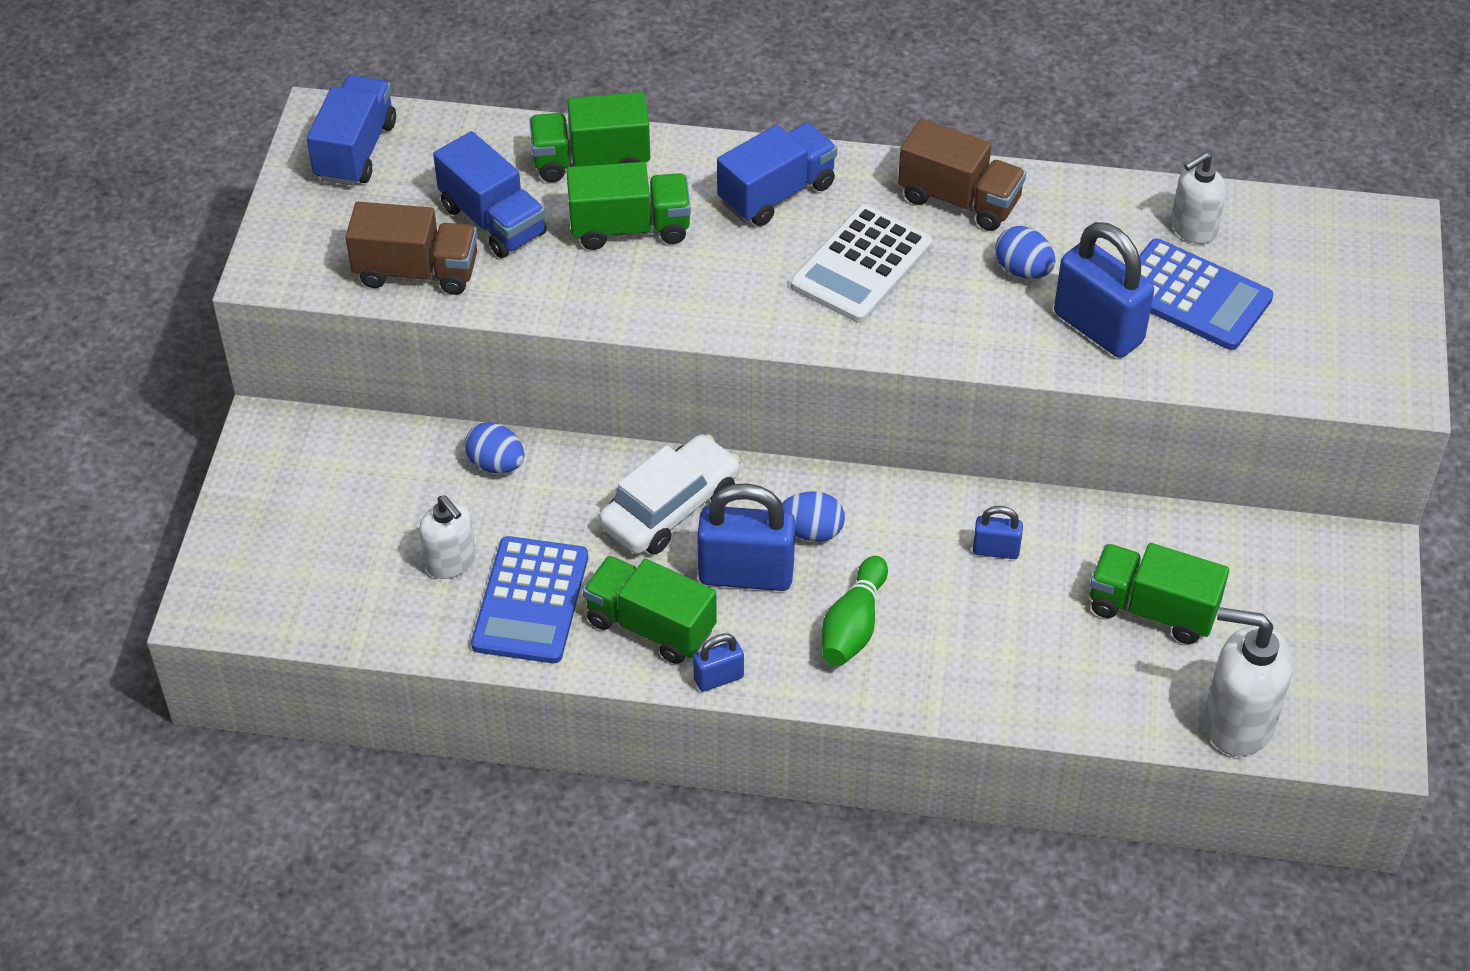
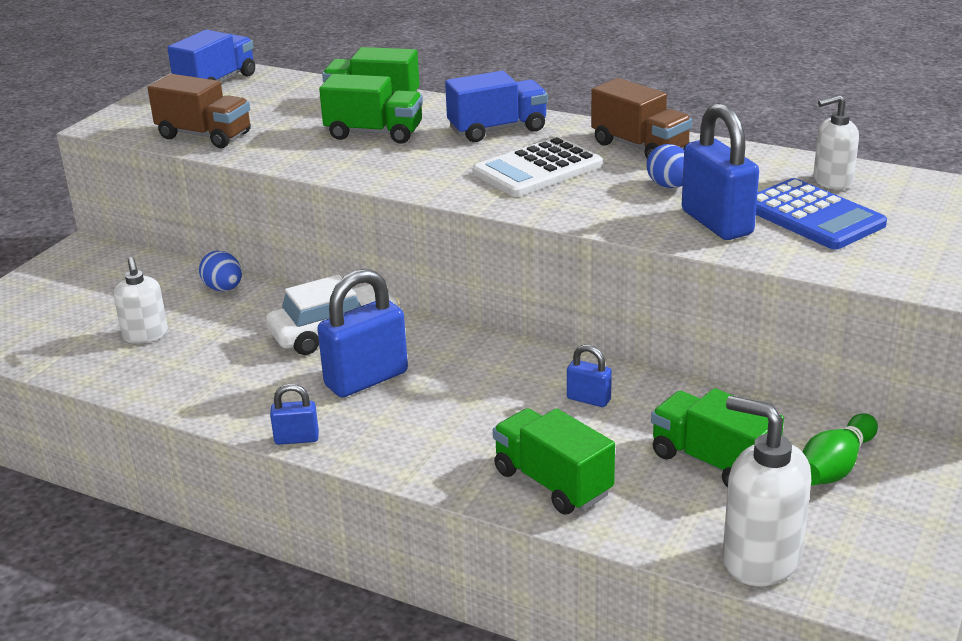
camera: 20 degrees right, 20 degrees down
(493, 221) = (279, 120): blue truck -> none
(530, 601) = (185, 366): blue calculator -> none
(650, 626) = (266, 397): green truck -> green truck (552, 483)
(746, 574) = (366, 379): blue padlock -> blue padlock turned 60 degrees counterclockwise
(811, 531) = (438, 363): blue egg -> none
(853, 625) = (434, 426): green bowling pin -> green bowling pin (835, 467)

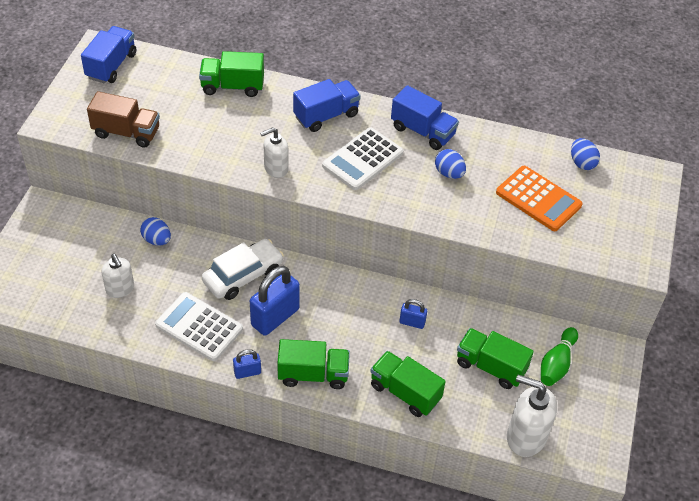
camera: 15 degrees left, 20 degrees up
(244, 382) = (199, 327): none -> white calculator
(374, 133) = (244, 124): green truck -> green truck (313, 374)
(640, 147) = (423, 131): brown truck -> blue truck
(716, 223) = (483, 209): blue padlock -> none
(812, 216) = (538, 199): blue calculator -> orange calculator
(832, 181) = (546, 162): white soap dispenser -> white soap dispenser (275, 168)
(893, 184) = (582, 163): none -> blue egg

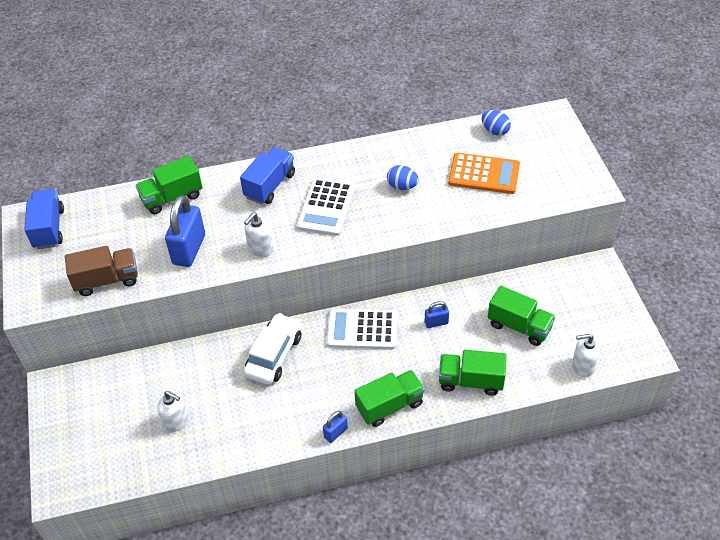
camera: 25 degrees left, 0 degrees up
(157, 240) = (178, 362): blue egg -> none
(199, 327) = (268, 417): white calculator -> white calculator (362, 329)
(275, 317) = (325, 375): blue padlock -> blue padlock (189, 249)
(423, 131) = (357, 162): blue truck -> none
(490, 367) = (519, 326): green truck -> green truck turned 150 degrees counterclockwise
(525, 437) = (582, 366): white soap dispenser -> white soap dispenser, size x0.64
(556, 364) = (564, 298): green bowling pin -> none

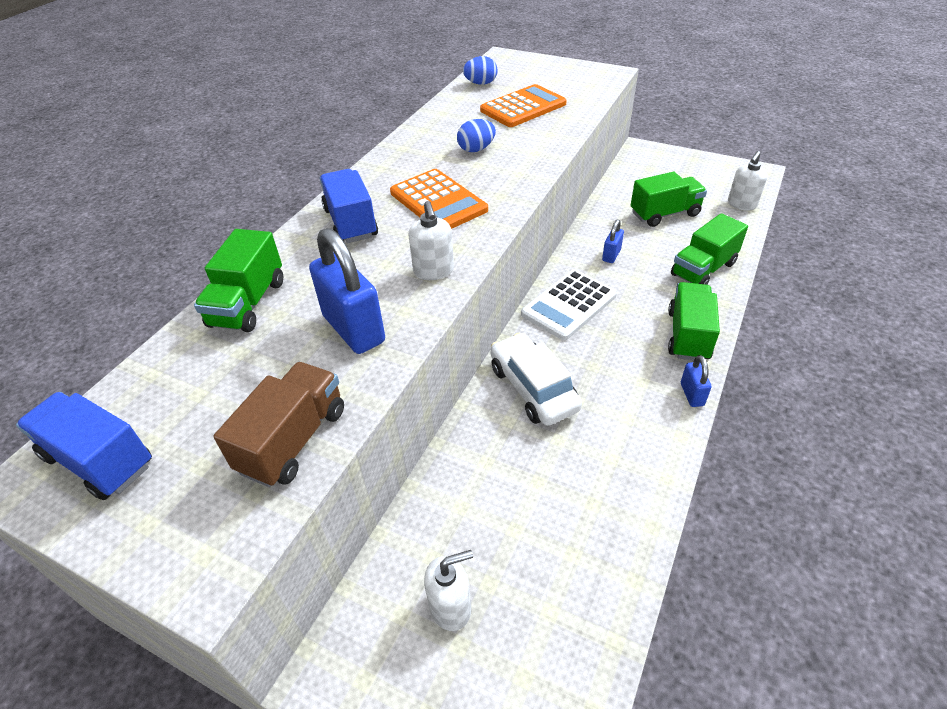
camera: 50 degrees left, 5 degrees down
(176, 421) = (545, 541): white soap dispenser -> white soap dispenser (450, 607)
(326, 207) = (438, 201): white calculator -> orange calculator

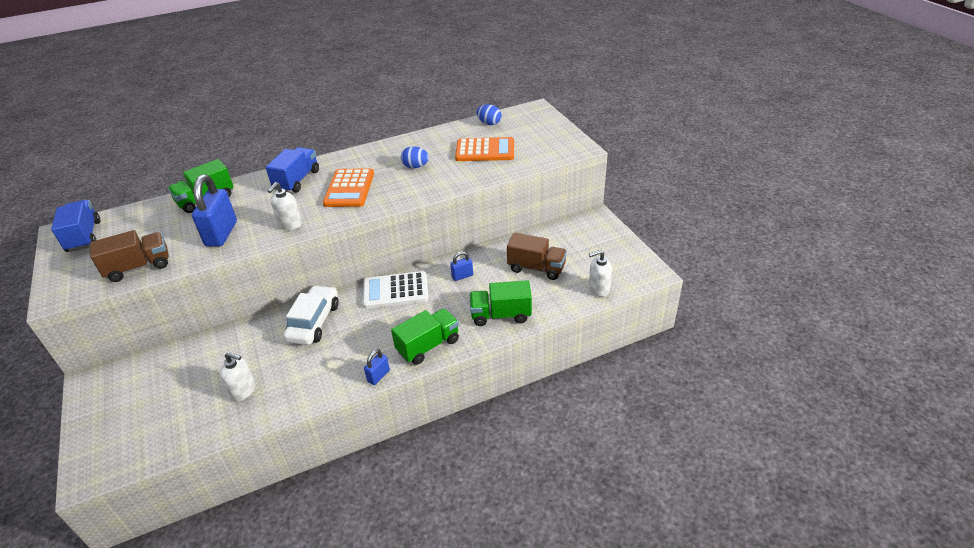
camera: 40 degrees right, 5 degrees down
(450, 607) = (153, 388): white soap dispenser -> white soap dispenser (243, 391)
(664, 214) = (536, 268): green truck -> brown truck

